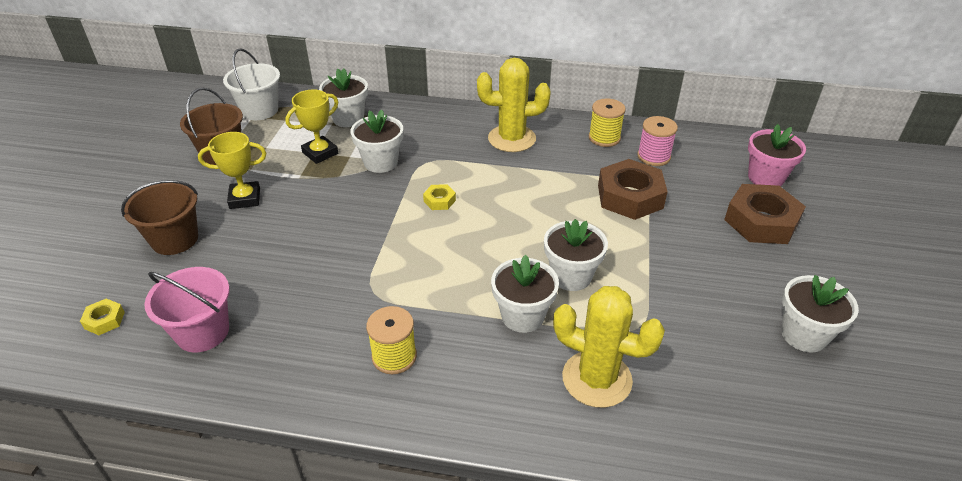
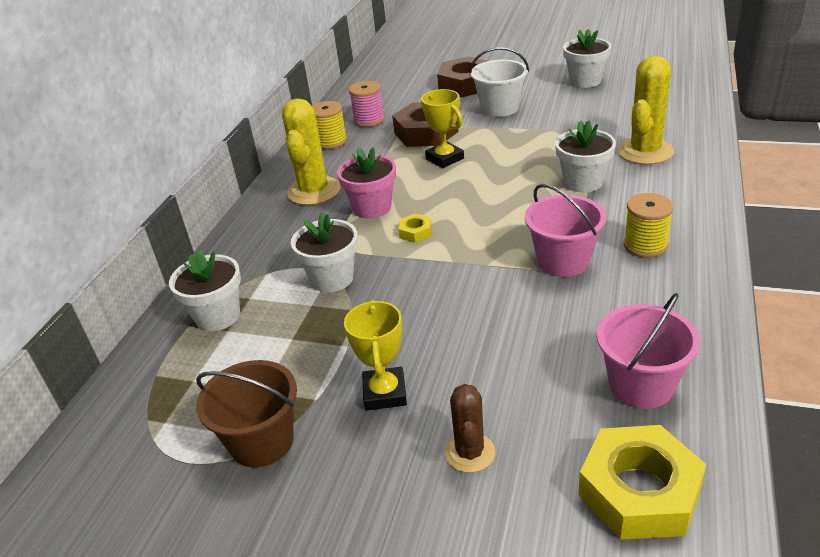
camera: 80 degrees left, 5 degrees down
(104, 320) = (639, 491): yellow nut -> yellow nut, size x2.20
(175, 239) = (470, 453): brown bucket -> brown cactus
(260, 110) = (148, 416): white bucket -> white bucket (500, 108)
(320, 153) = (295, 333): yellow trophy -> yellow trophy (444, 158)
(379, 293) = (563, 261): none -> pink bucket
(571, 276) = (531, 160): white flower pot -> none
(765, 178) = (411, 79): pink flower pot -> pink flower pot (372, 208)

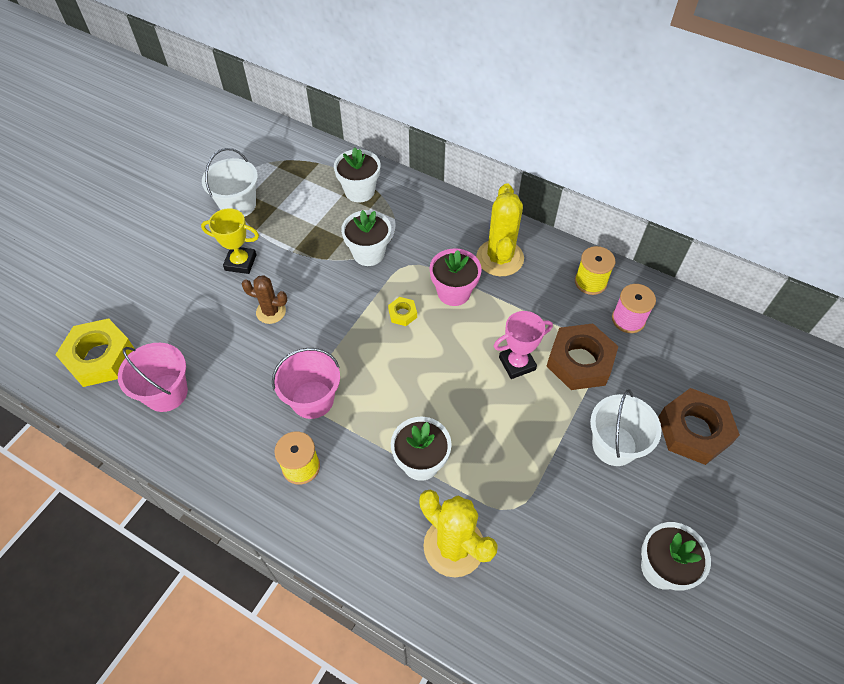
camera: 100 degrees right, 20 degrees up
(262, 441) = (238, 205): brown bucket -> white bucket
(314, 191) = (500, 258): yellow cactus -> yellow cactus turned 75 degrees clockwise
(444, 158) = (517, 363): yellow trophy -> pink trophy
(470, 453) = (173, 291): brown cactus -> brown cactus (271, 312)

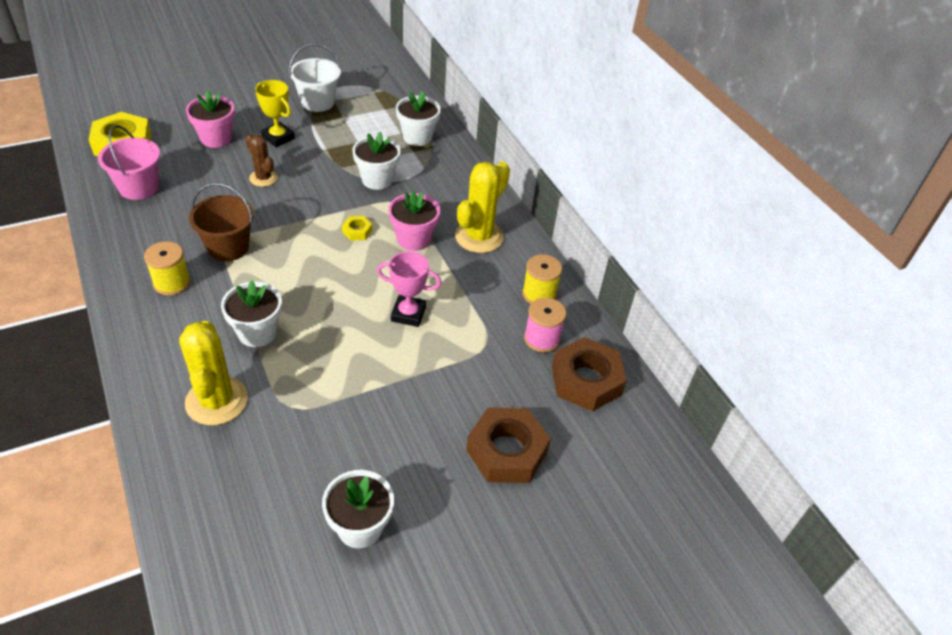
camera: 30 degrees right, 10 degrees down
(184, 297) = (216, 138): none -> pink flower pot
(312, 399) = (228, 247): pink bucket -> brown bucket
(580, 361) = (463, 343): brown nut -> brown nut (586, 380)
(614, 445) = (423, 417): white bucket -> none

